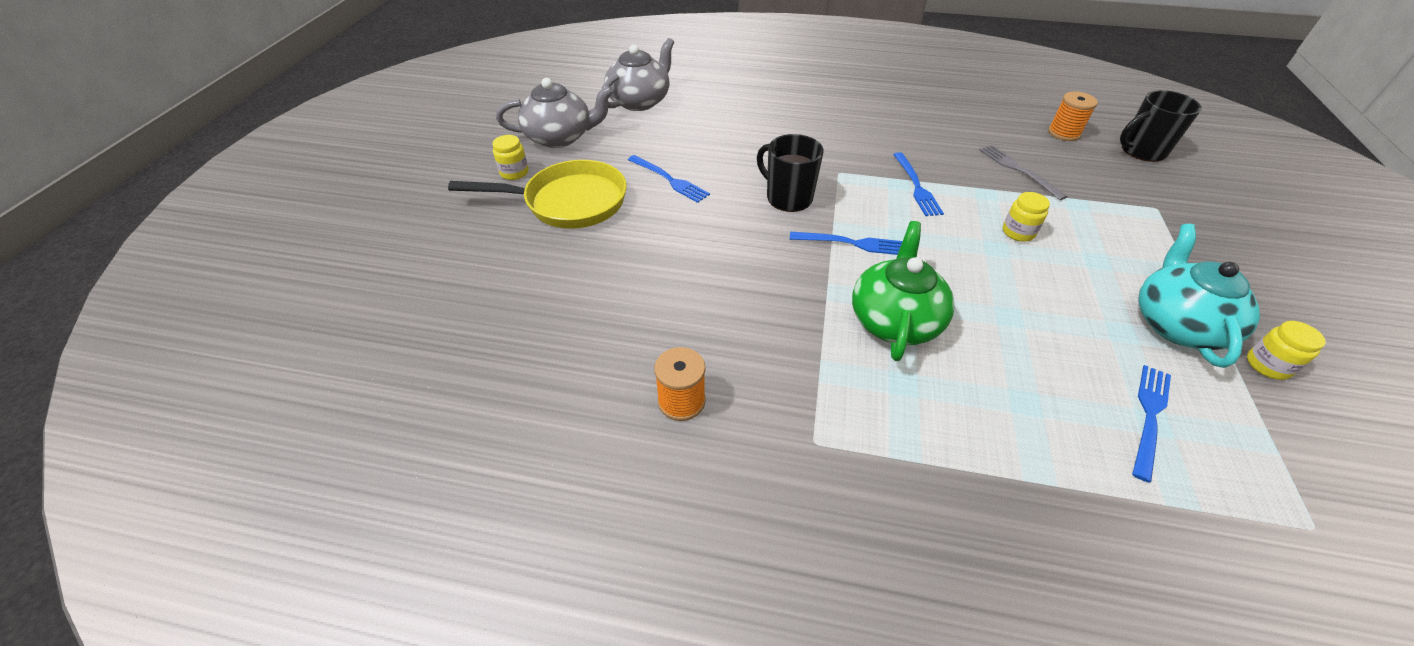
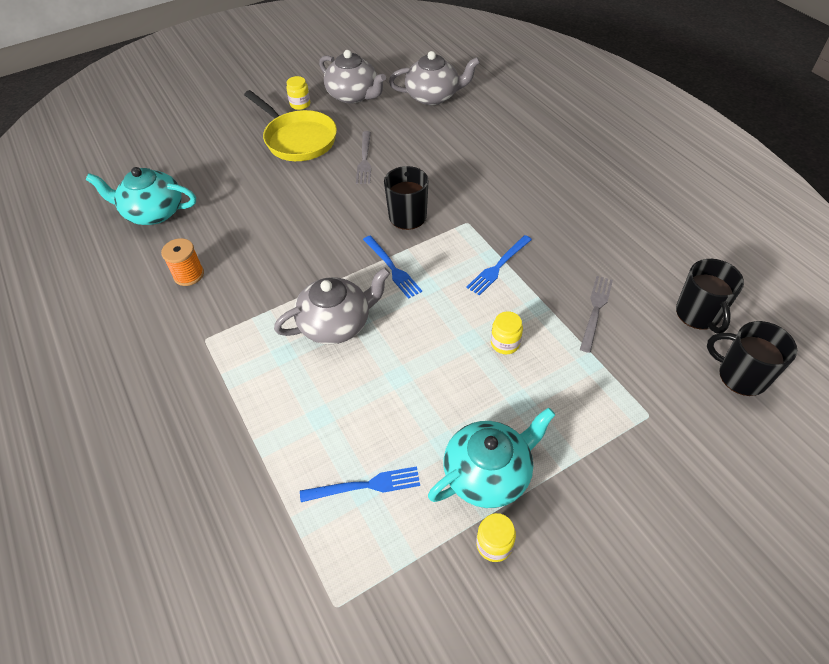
camera: 50 degrees right, 5 degrees up
(517, 378) = (153, 212): none -> turquoise teapot
(669, 180) = (364, 160): blue fork -> grey fork
(895, 320) = (336, 324): green teapot -> grey teapot
(1063, 133) = (698, 314): orange spool -> black mug

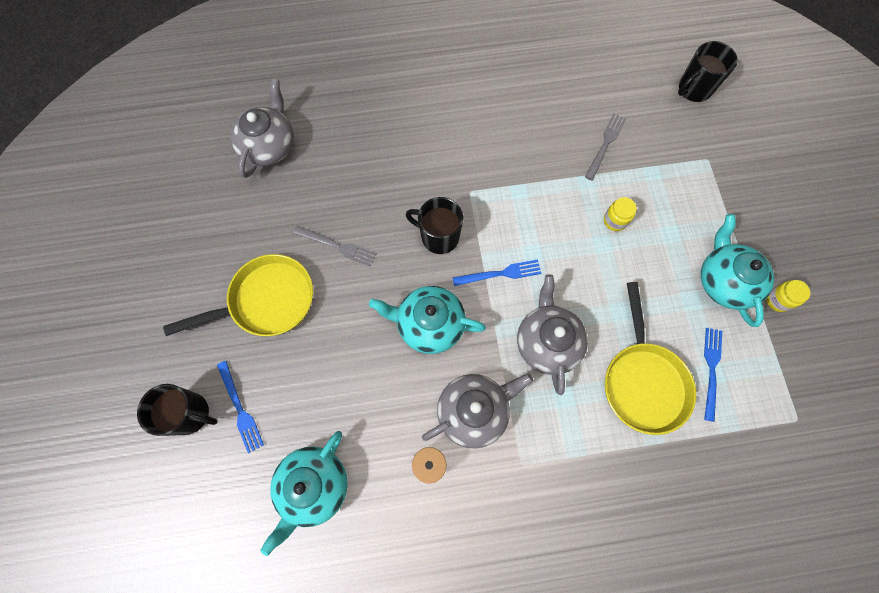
camera: 70 degrees left, 20 degrees up
(300, 104) = (203, 280): yellow jar -> none
(318, 235) = (429, 324): none -> turquoise teapot
(324, 418) = (643, 381): none -> yellow pan
(353, 95) = (220, 220): grey teapot -> grey teapot (474, 411)
(498, 266) = (533, 190): blue fork -> blue fork (240, 409)
(596, 310) = (605, 144): grey fork -> grey fork turned 75 degrees clockwise
(698, 314) = (634, 83): black mug -> black mug (190, 414)

